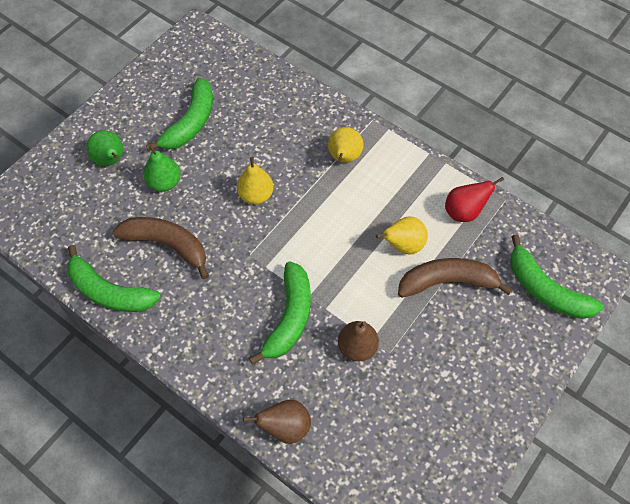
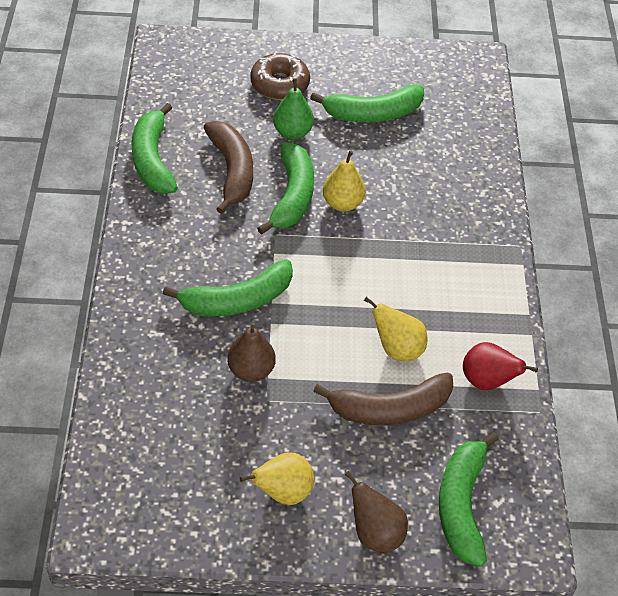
camera: 50 degrees right, 10 degrees down
(111, 160) = (279, 84): green pear -> brown donut
(223, 221) = (292, 196): none -> green banana
(285, 427) = (125, 358): brown pear -> brown pear (375, 533)
(344, 158) = (451, 247): yellow pear -> yellow pear (283, 492)
(447, 282) = (390, 409): brown banana -> brown banana turned 120 degrees clockwise

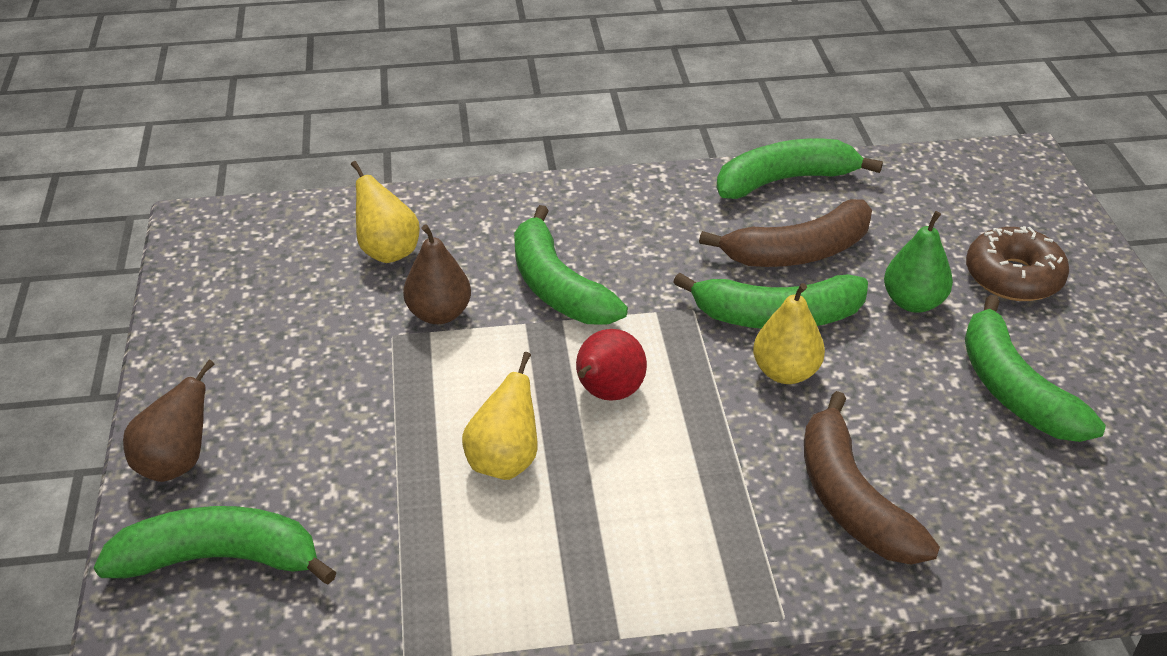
camera: 85 degrees right, 10 degrees down
(283, 492) = (245, 365): yellow pear -> yellow pear (387, 251)
(390, 409) = (389, 461): brown banana -> brown banana (851, 499)
(487, 381) = (458, 580): red pear -> red pear (607, 394)

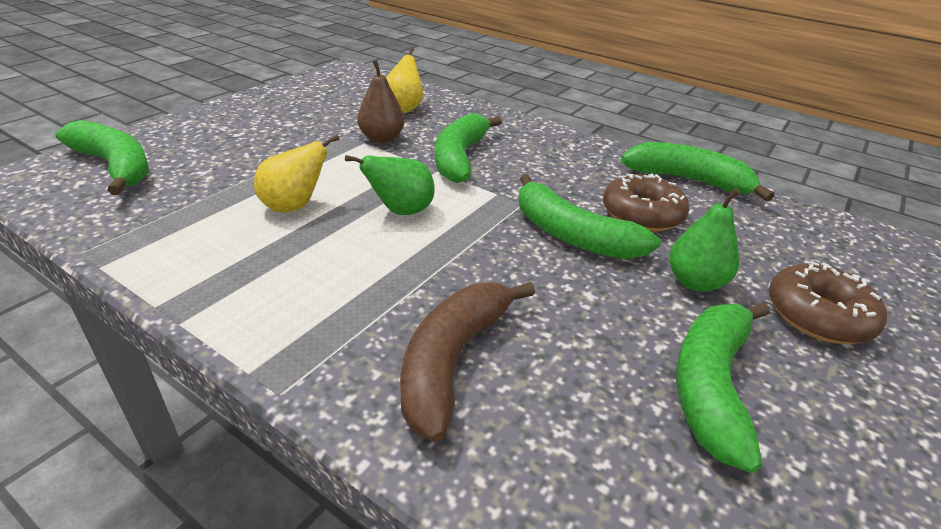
camera: 40 degrees right, 5 degrees down
(176, 463) = (176, 129): brown pear -> none
(607, 394) = (401, 211): red pear -> green pear
(785, 372) = (529, 264): yellow pear -> none
(798, 252) = (642, 214): brown banana -> brown donut

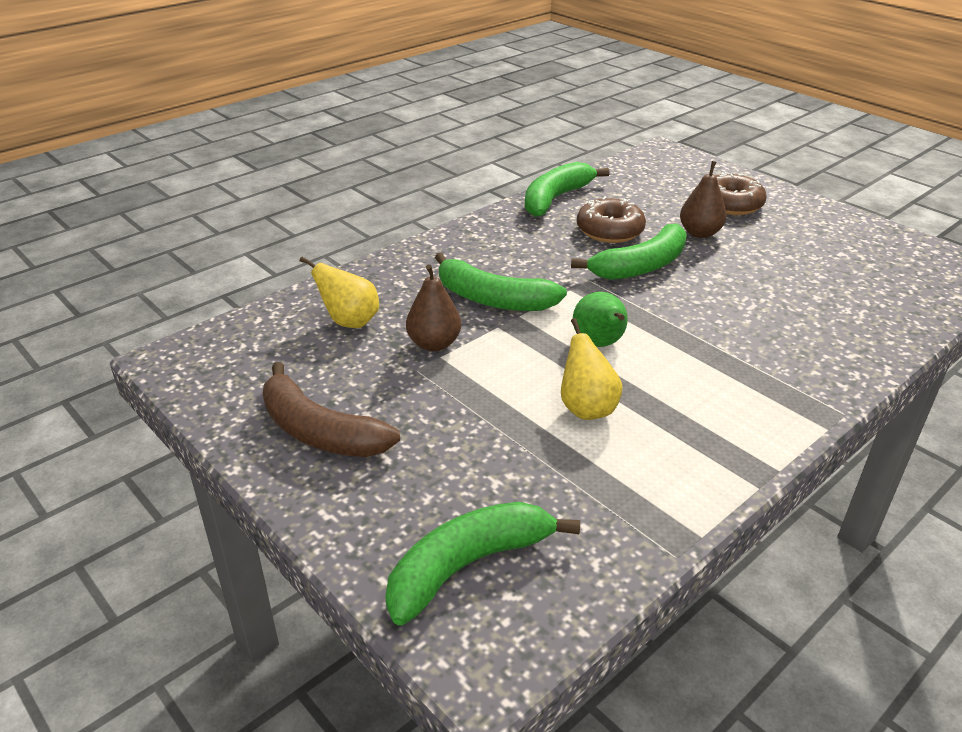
camera: 75 degrees left, 0 degrees up
(453, 360) = (797, 339): brown banana -> brown banana (319, 431)
(695, 282) = (700, 233): green pear -> brown pear
(711, 385) = (799, 254): green banana -> none

